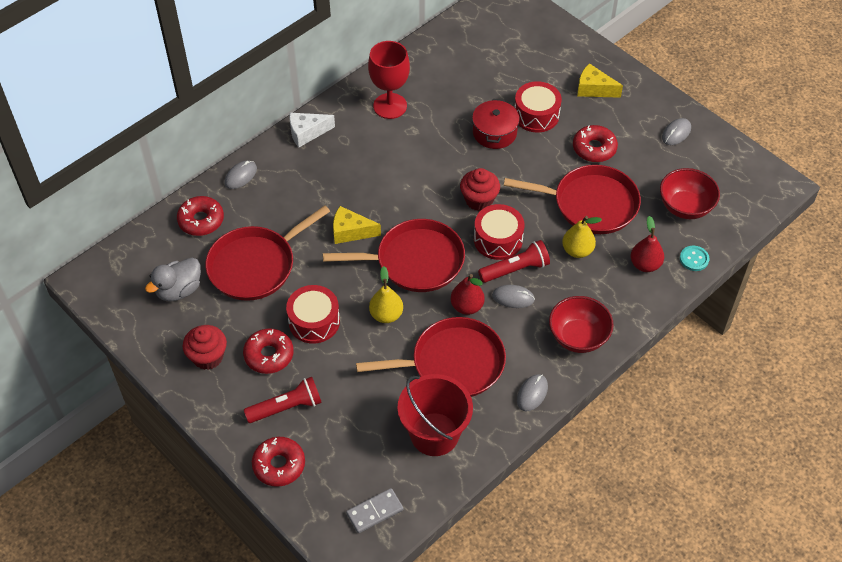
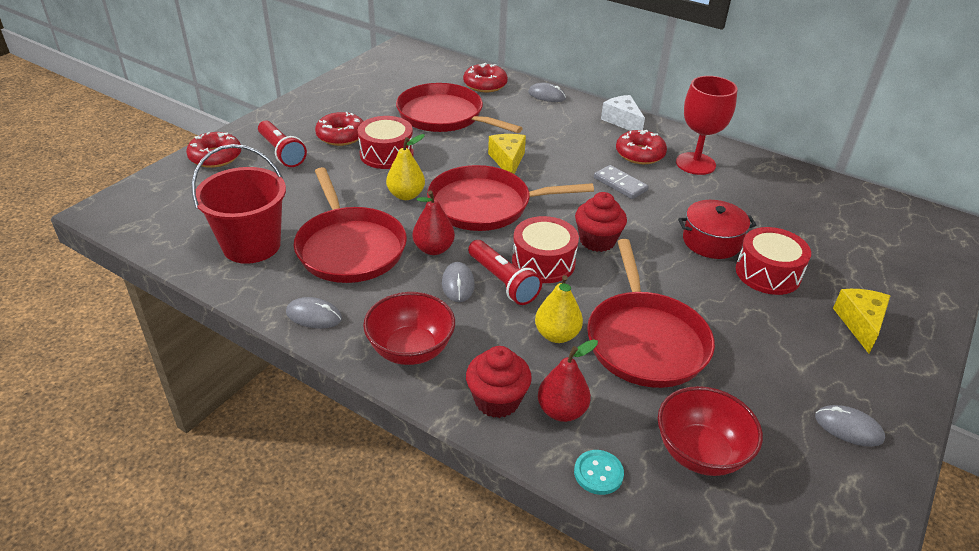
camera: 75 degrees right, 15 degrees down
(179, 290) = (403, 85): grey duck -> none
(208, 357) = (334, 107): red cupcake -> red cupcake (497, 400)
(374, 511) = (155, 217): grey domino -> grey domino (620, 184)
(415, 261) = (485, 205): red pan -> red pan turned 105 degrees clockwise
(594, 148) = (749, 334): red donut -> red donut (640, 154)

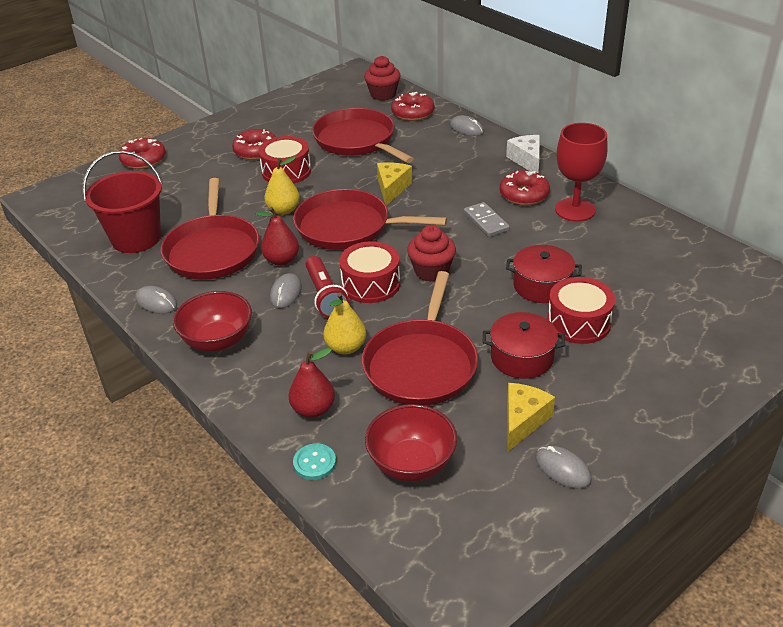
camera: 20 degrees right, 0 degrees up
(281, 152) = (198, 161): red flashlight -> none
(497, 400) = (265, 392): red cupcake -> red cupcake (383, 95)
(738, 317) = (522, 358): none -> red pot
(860, 323) = (641, 381): yellow cheese -> yellow cheese (523, 421)

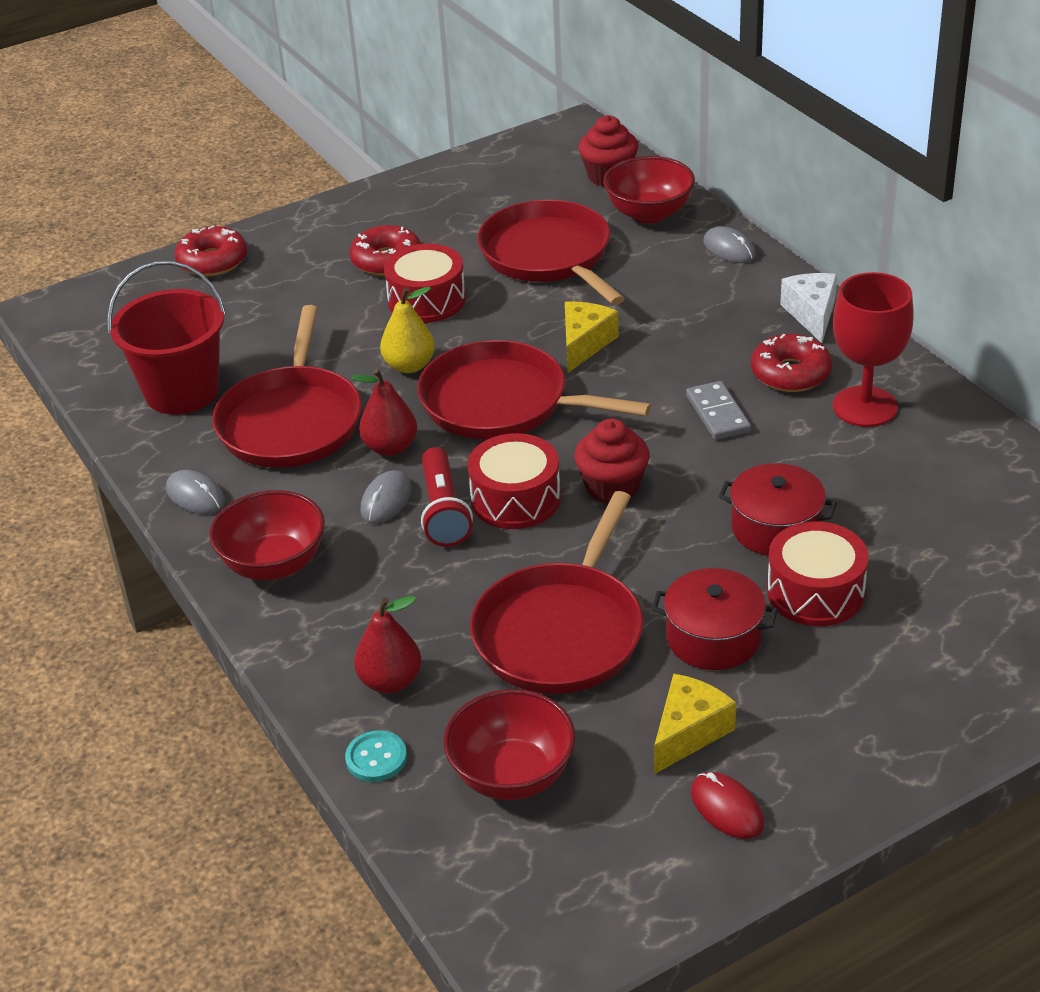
camera: 10 degrees right, 0 degrees up
(346, 347) = (456, 594): yellow pear -> none
(412, 113) = (649, 213): red donut -> red bowl
(562, 469) = (726, 808): grey mouse -> red mouse

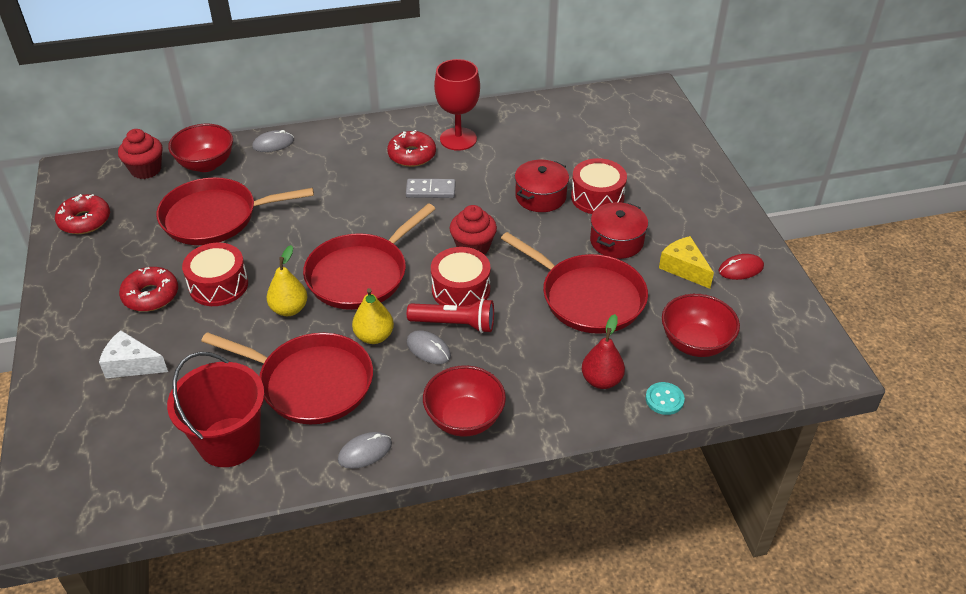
camera: 75 degrees left, 5 degrees up
(212, 261) = (61, 396): red donut -> red donut (85, 221)
(390, 447) = (374, 336): red pear -> yellow pear
(584, 344) = (325, 225): yellow cheese -> none
(812, 314) = (363, 133): white cheese -> white cheese (132, 364)

